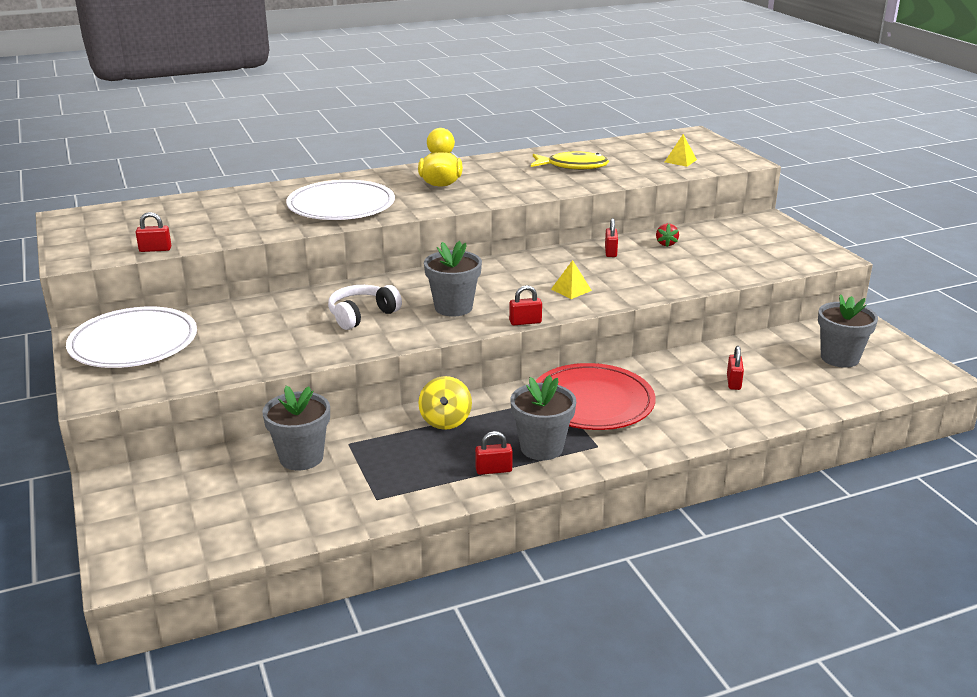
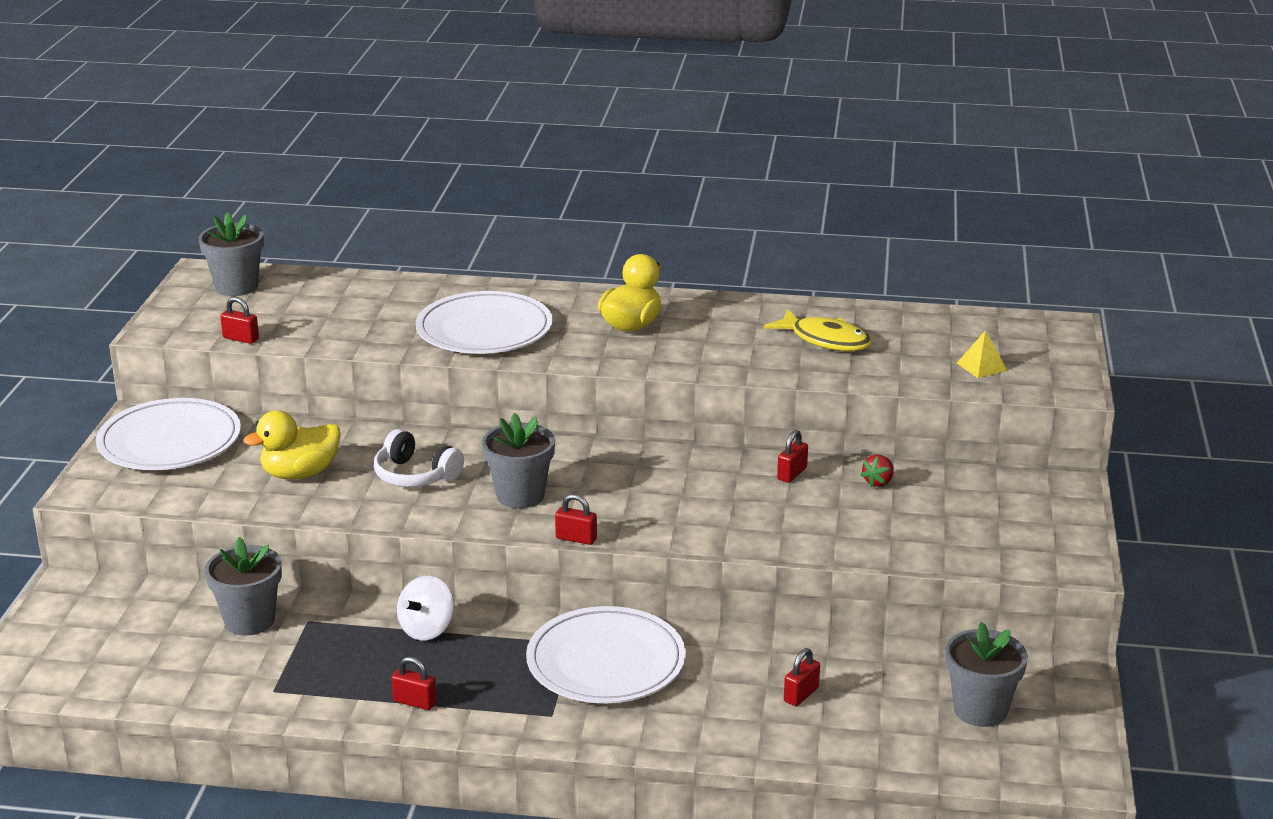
camera: 30 degrees right, 0 degrees up
(271, 336) = (300, 474): none -> yellow duck
(362, 315) = (415, 475): white headphones -> white headphones turned 135 degrees counterclockwise
(445, 421) = (427, 629): yellow spinning top -> white spinning top
(541, 448) = (490, 695): grey flower pot -> grey flower pot (236, 287)
(571, 290) = (679, 512): yellow pyramid -> none
(592, 402) = (606, 662): red plate -> white plate

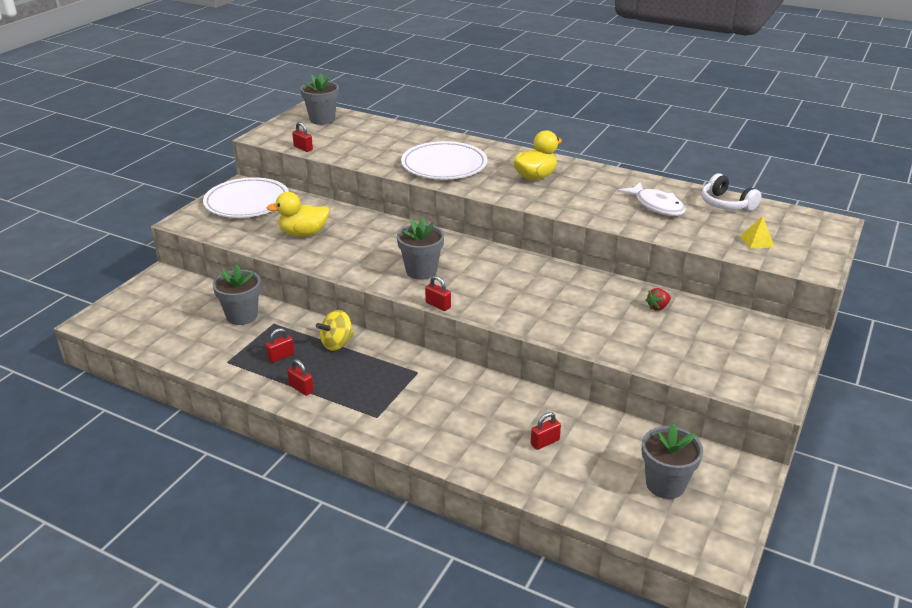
camera: 20 degrees right, 5 degrees up
(415, 475) = (367, 247): white headphones -> white headphones (726, 204)
(427, 629) = (337, 343): white spinning top -> yellow spinning top
(606, 662) = (431, 389): white plate -> none
(792, 474) = (602, 290): red padlock -> red padlock (281, 356)
(825, 340) = (656, 206): yellow fish -> white fish

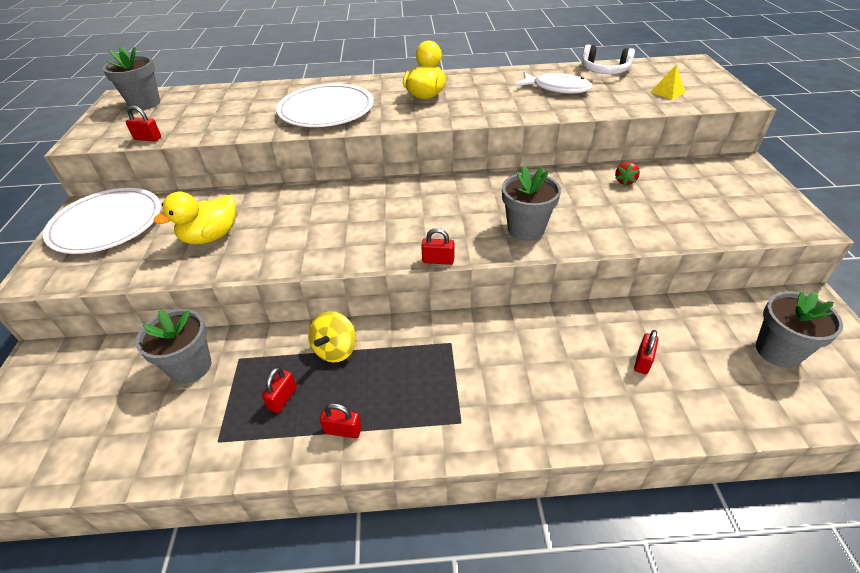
camera: 30 degrees left, 10 degrees up
(421, 271) = (383, 229): grey flower pot -> grey flower pot (526, 229)

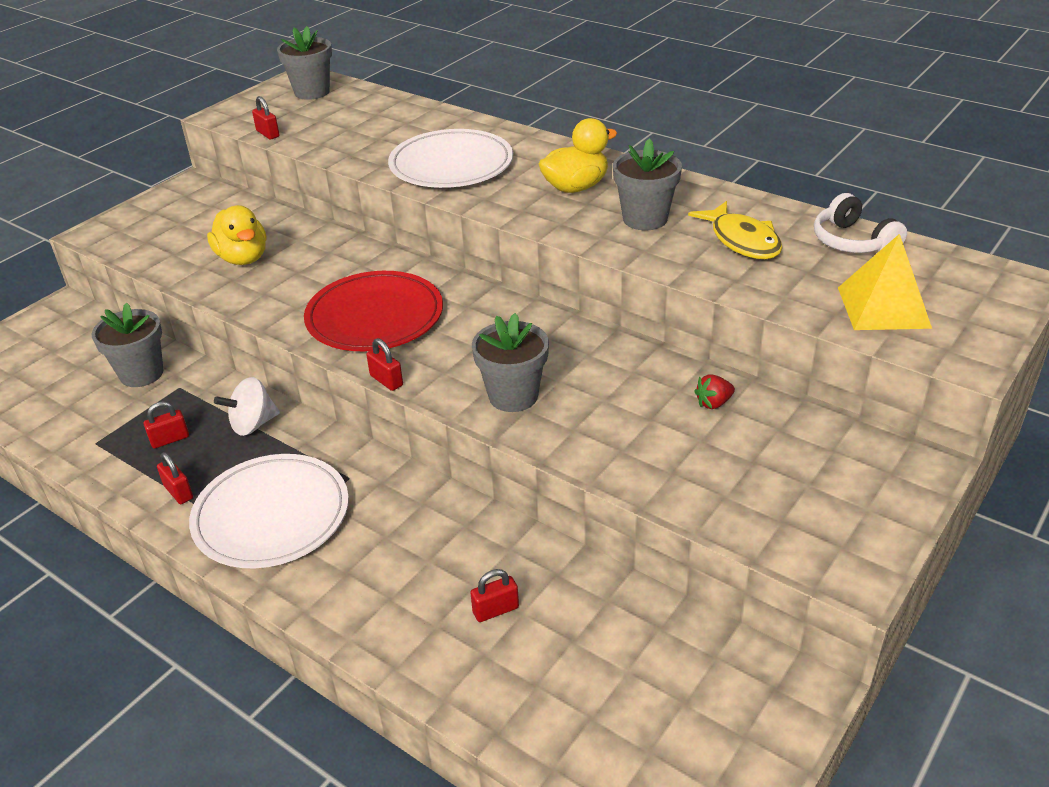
camera: 40 degrees right, 5 degrees down
(107, 224) = (187, 208): white plate -> white plate (271, 515)
(211, 237) = (243, 258): yellow duck -> yellow duck turned 120 degrees counterclockwise
(335, 350) = (253, 424): yellow spinning top -> white spinning top
(370, 228) = (375, 317): none -> red plate
(557, 88) = (742, 240): white fish -> yellow fish
(667, 92) = (883, 307): yellow pyramid -> yellow pyramid, size x1.85
(778, 351) = (659, 702): grey flower pot -> grey flower pot (645, 219)

